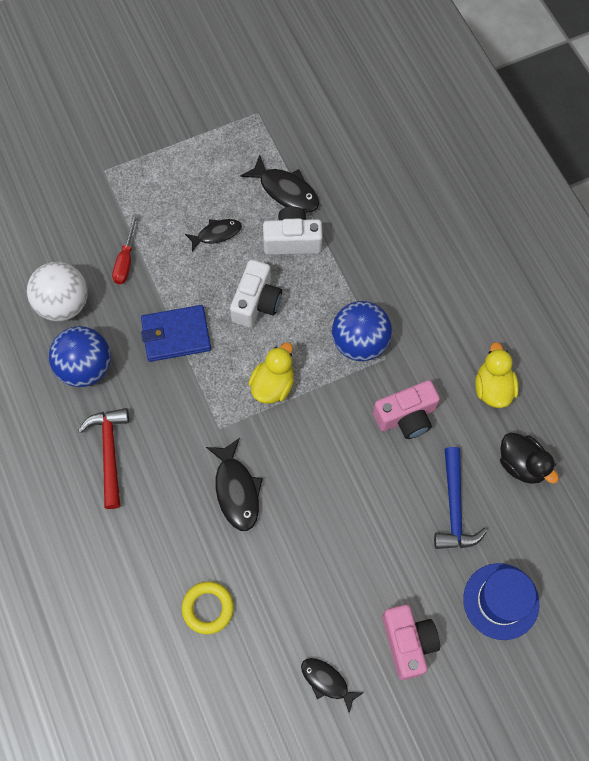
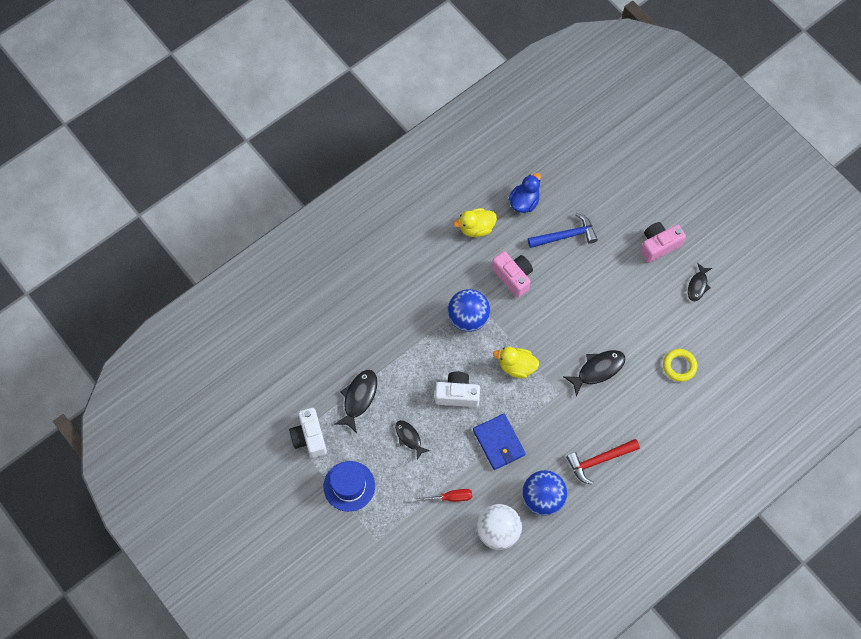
camera: 105 degrees left, 0 degrees up
(292, 240) = (400, 383): white camera -> white camera (309, 437)
(501, 601) = (615, 199): blue hat -> blue hat (349, 486)
(521, 464) = (524, 202): black duck -> blue duck

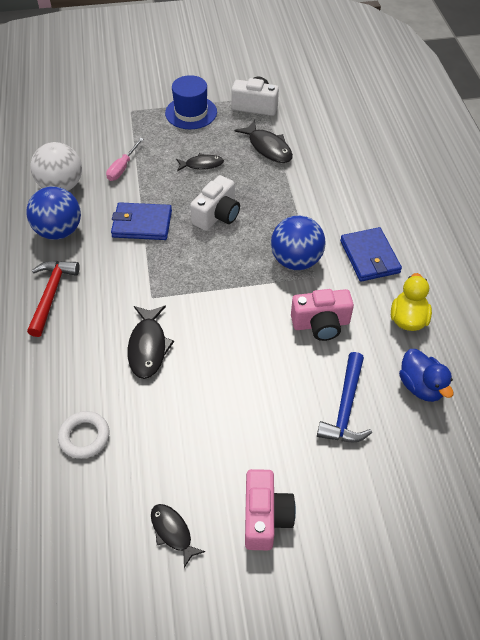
camera: 120 degrees right, 15 degrees down
(435, 272) = (369, 257): none -> blue wallet
(449, 497) = (122, 168): red screwdriver -> pink screwdriver
(516, 366) = (210, 275): yellow duck -> none
(679, 366) = (84, 437): yellow ring -> white ring

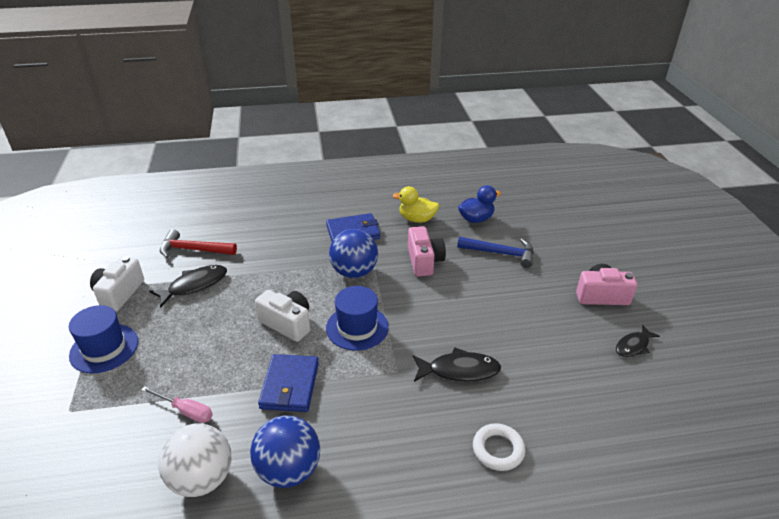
camera: 90 degrees left, 15 degrees down
(51, 294) = (394, 465): red hammer -> red hammer (193, 250)
(84, 437) = (568, 412): white ring -> white ring (498, 449)
(202, 165) = (204, 336): black fish -> none
(211, 266) = (357, 327): none -> blue hat

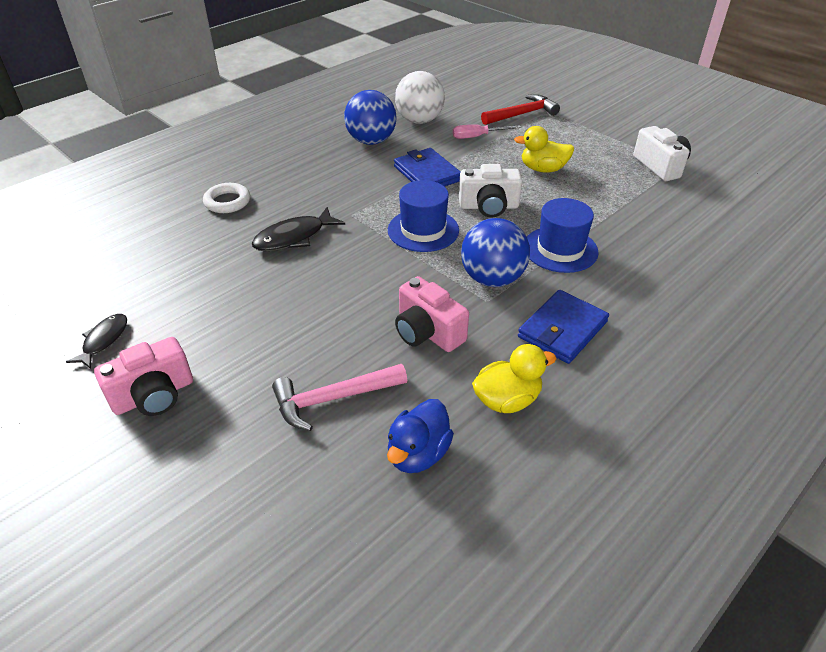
camera: 145 degrees right, 5 degrees up
(104, 348) = (593, 138): blue hat -> blue hat (560, 249)
(193, 250) = (683, 223): red hammer -> red hammer (522, 114)
(194, 285) = (617, 197): black fish -> none
(197, 337) = (543, 169): none -> yellow duck
(500, 253) = (333, 399): blue hammer -> pink hammer

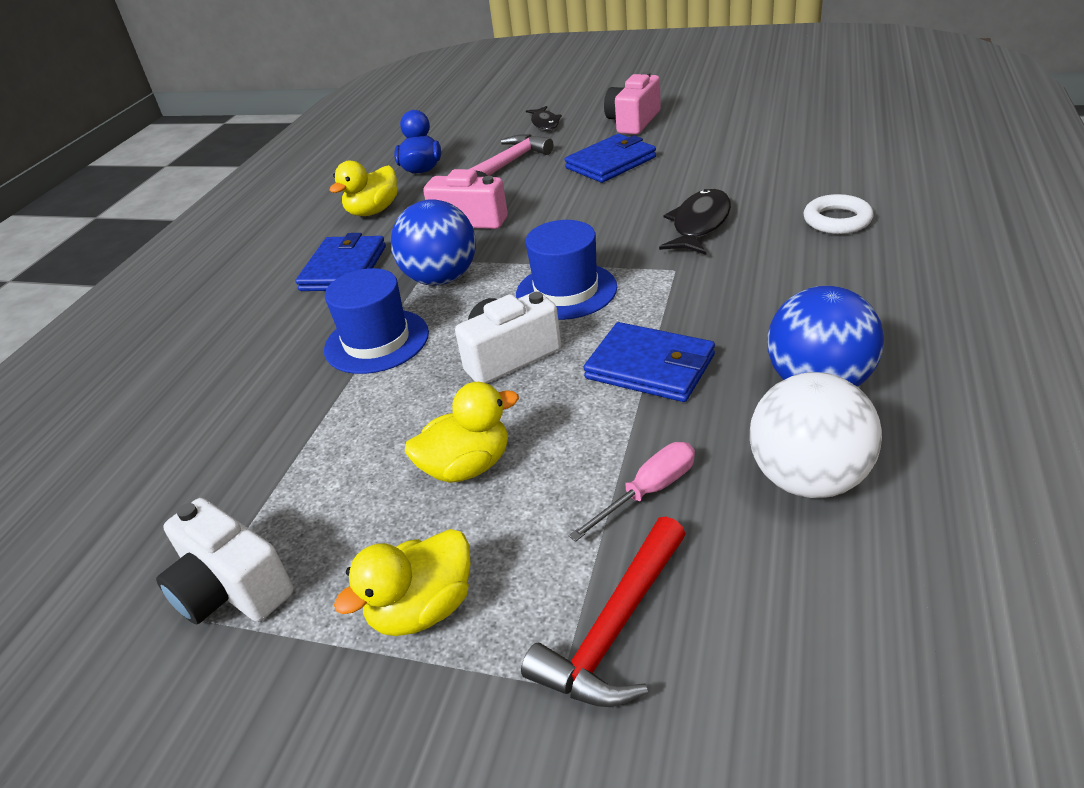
camera: 155 degrees right, 5 degrees down
(104, 340) = (721, 121): black fish -> black fish (544, 123)
(256, 338) = (611, 163): none -> blue wallet
(583, 137) = (422, 609): none -> yellow duck

